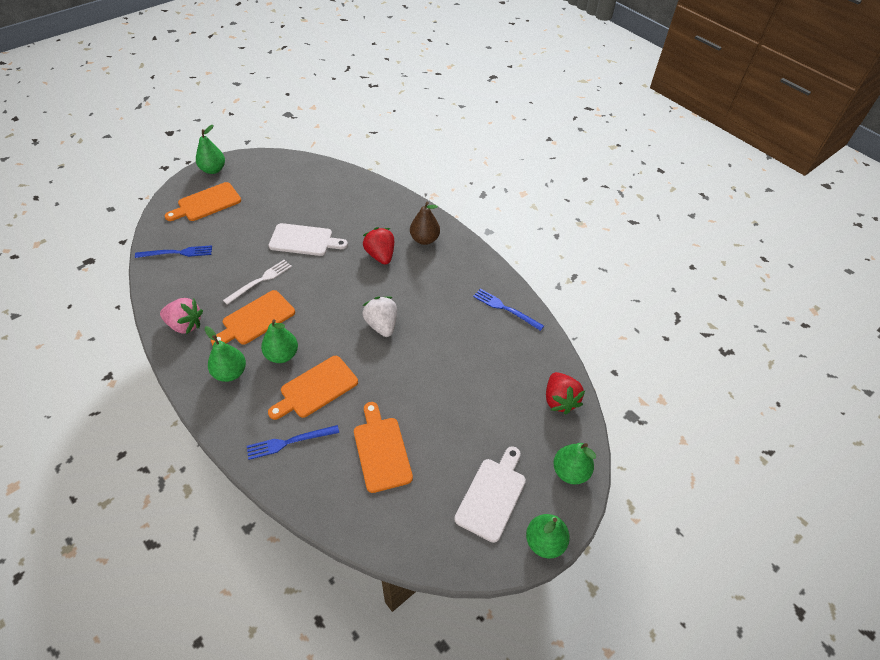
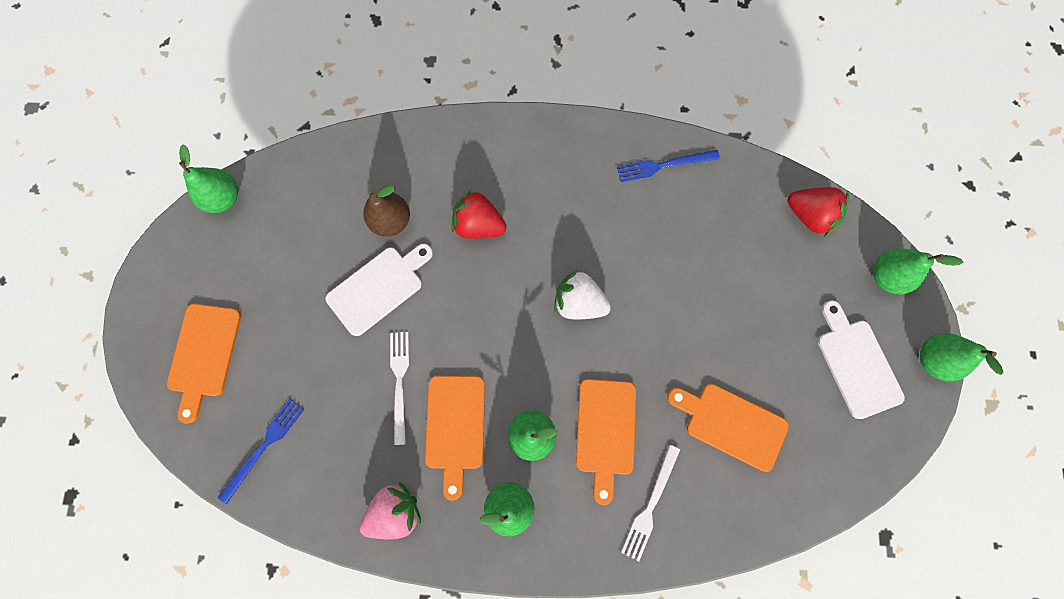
camera: 45 degrees left, 25 degrees up
(213, 170) = (145, 305): green pear -> green pear (224, 198)
(289, 442) = (650, 505): blue fork -> white fork
(424, 239) = (497, 160): brown pear -> brown pear (391, 221)

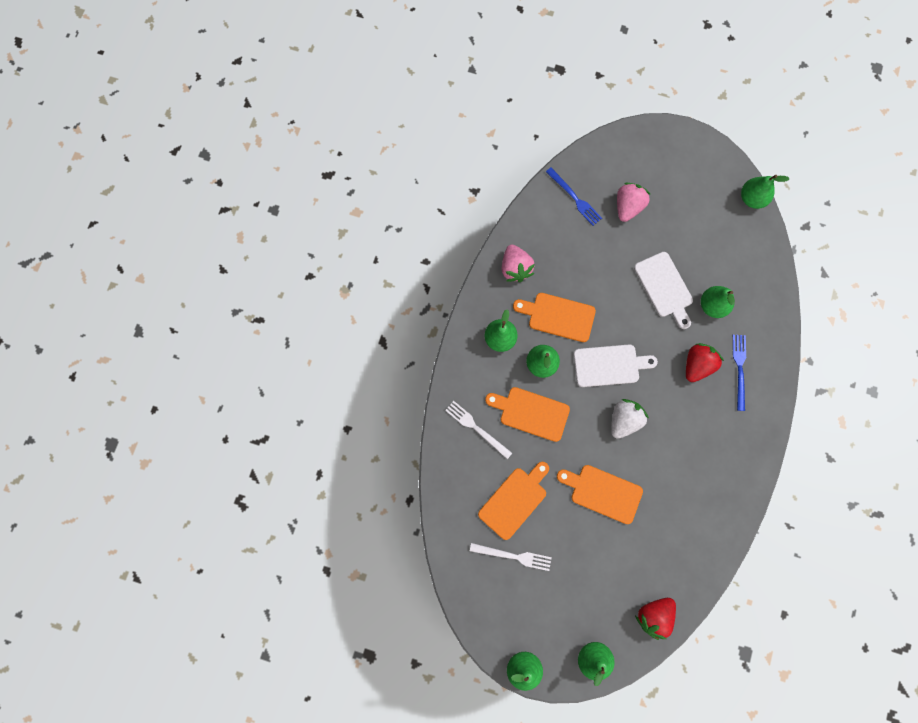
camera: 105 degrees right, 0 degrees up
(204, 355) = (643, 171): orange cutting board -> orange cutting board (603, 492)
(265, 364) = (628, 207): none -> pink strawberry
(391, 221) = (712, 306): brown pear -> green pear
(399, 382) = (596, 288): white fork -> white fork (513, 556)
(663, 165) = (717, 515): blue fork -> blue fork (739, 369)
(856, 364) = (534, 607): white cutting board -> white cutting board (609, 365)

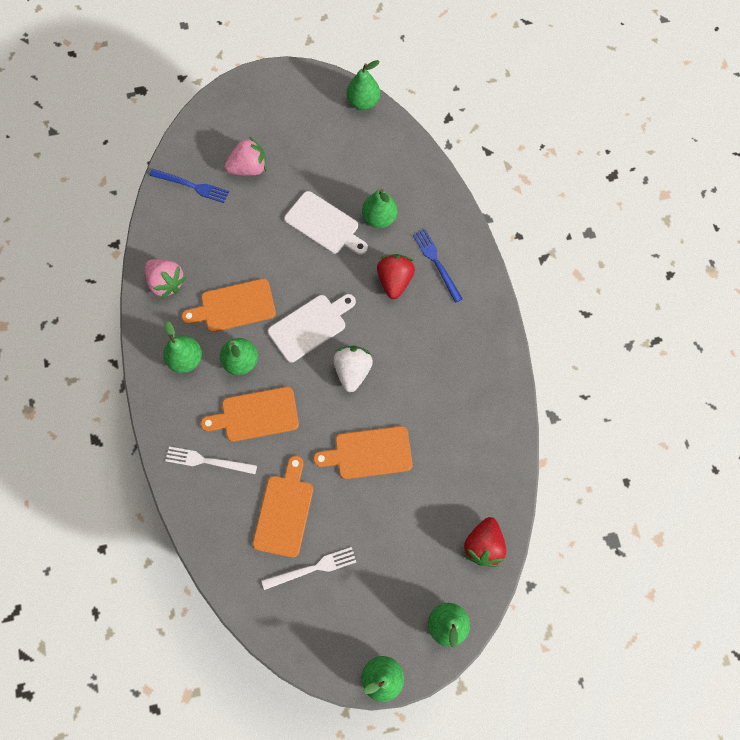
camera: 30 degrees left, 5 degrees down
(628, 207) = (249, 168): pink strawberry -> pink strawberry turned 75 degrees clockwise

